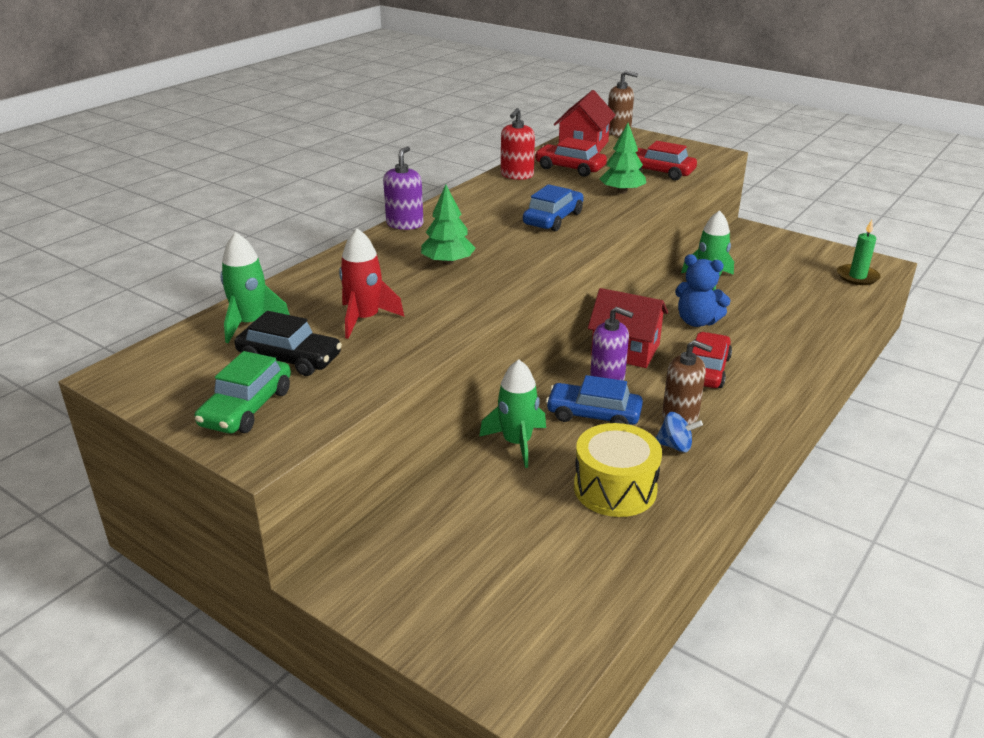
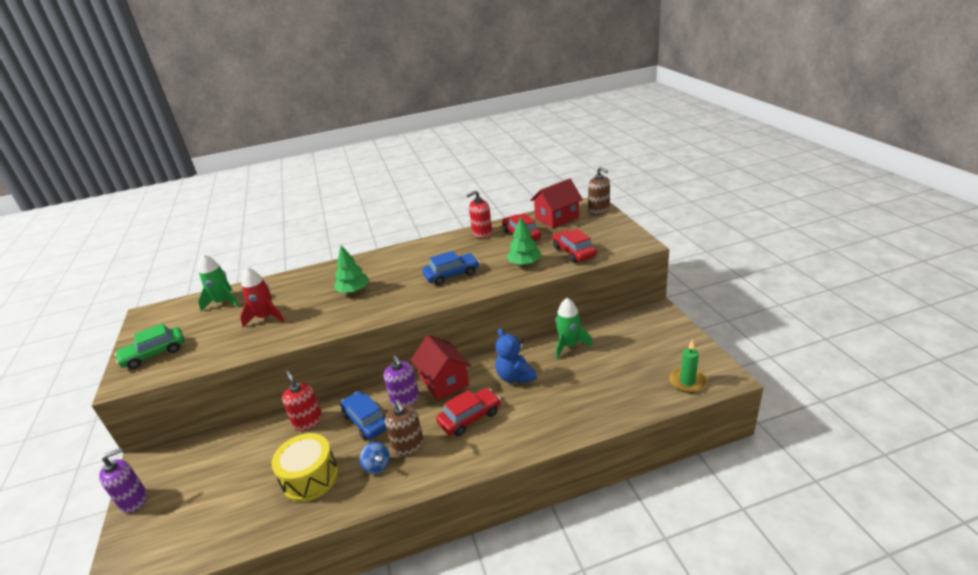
camera: 40 degrees right, 0 degrees up
(289, 358) = (206, 331): black car -> none
(405, 224) = (373, 256): purple soap dispenser -> purple soap dispenser (134, 500)
(516, 443) = (308, 421): green rocket -> red soap dispenser

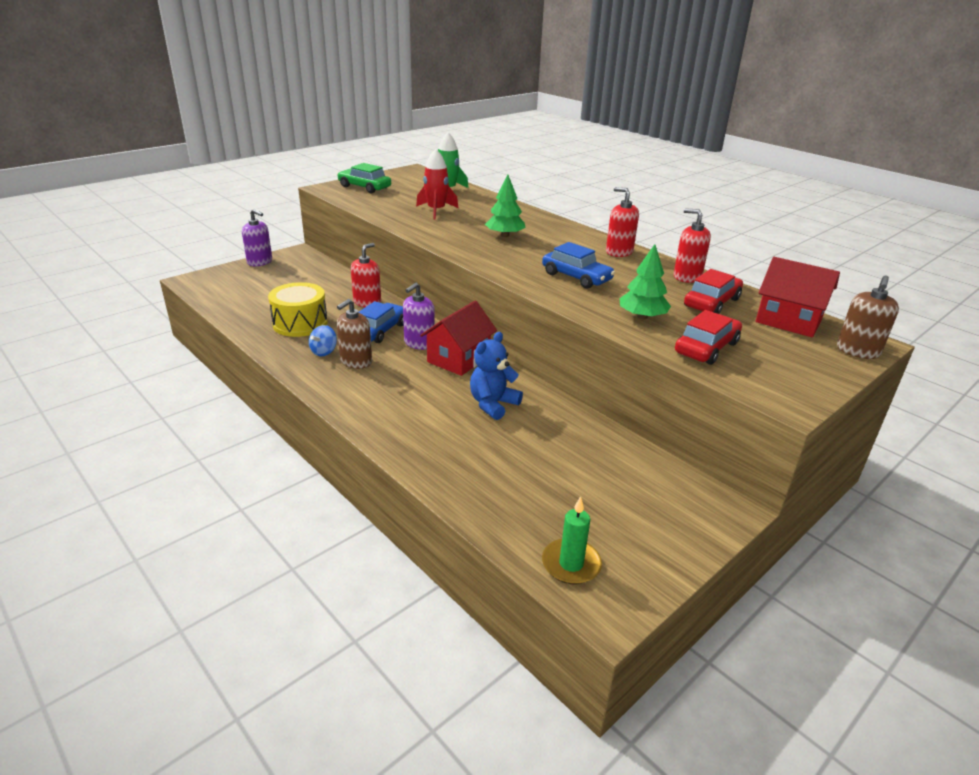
camera: 60 degrees right, 0 degrees up
(426, 248) = (619, 252): none -> red soap dispenser
(470, 417) = (410, 388): red car -> none
(569, 345) = (580, 435): green rocket -> none

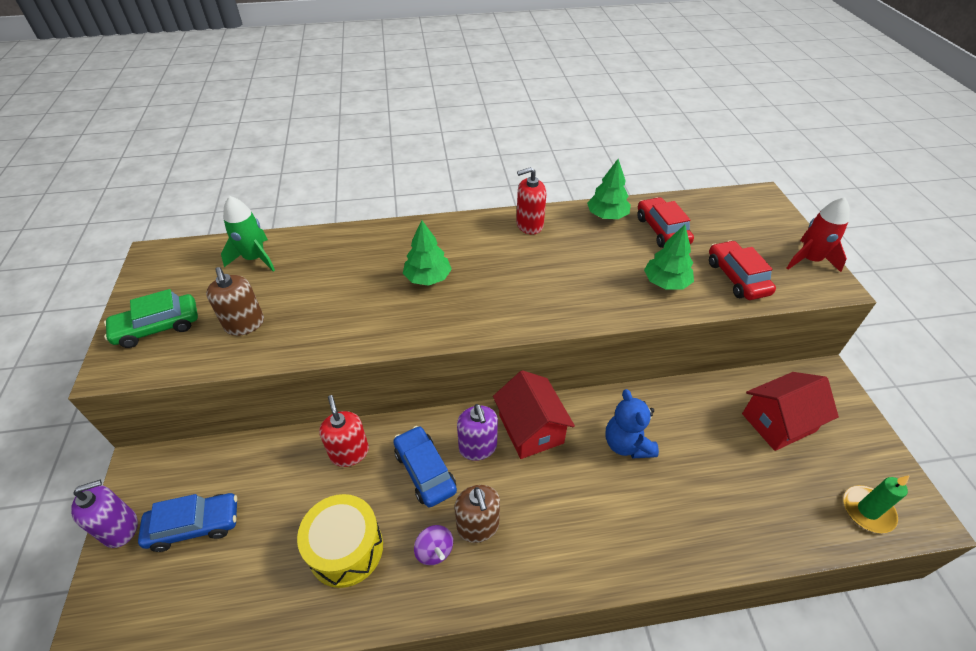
camera: 55 degrees left, 15 degrees up
(324, 352) = (434, 551): blue spinning top -> purple spinning top
(436, 211) = (308, 298): red rocket -> red rocket (809, 260)
(576, 277) = (563, 280): blue car -> blue car (194, 526)
(687, 277) = (607, 216): red soap dispenser -> green tree
(788, 320) = (712, 211): red house -> red house (778, 422)
(857, 351) = (772, 209): brown soap dispenser -> brown soap dispenser (245, 324)

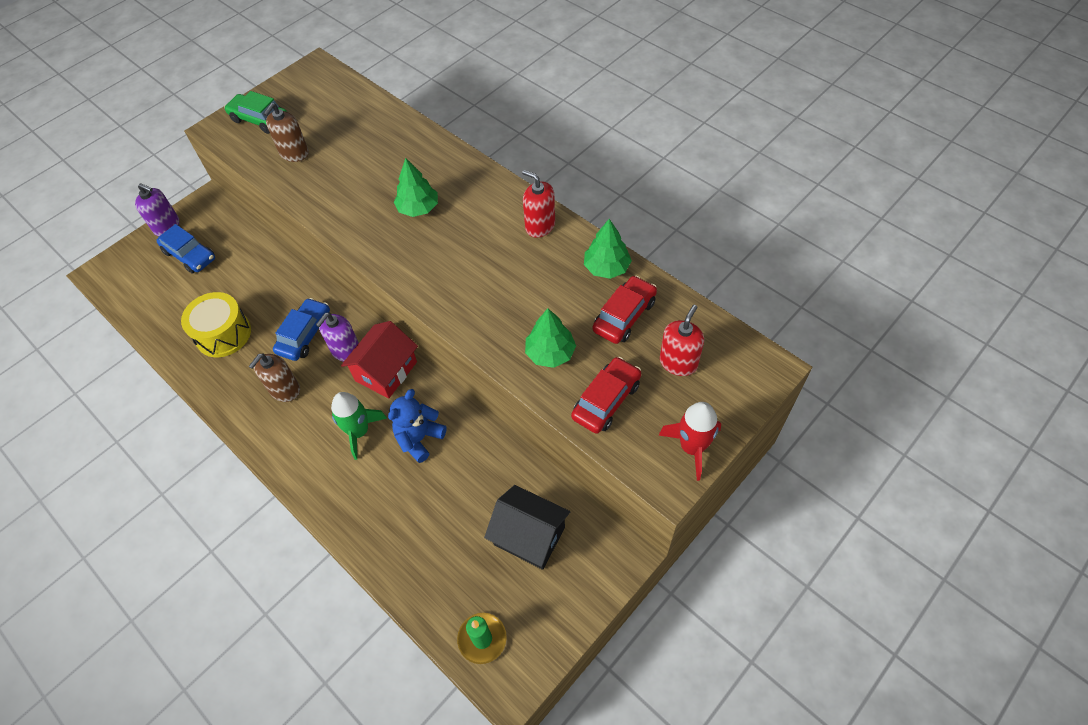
camera: 55 degrees right, 10 degrees up
(255, 258) = (355, 111): green rocket -> green rocket (359, 431)
(349, 453) = (289, 286): red soap dispenser -> red soap dispenser (678, 362)
(434, 551) = (252, 378): purple spinning top -> none
(778, 422) = (529, 536): red house -> black house

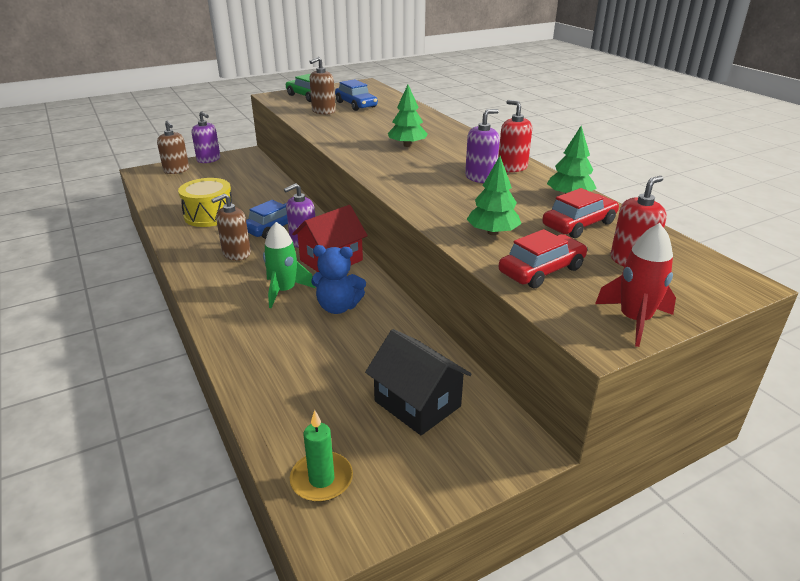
camera: 15 degrees right, 25 degrees down
(139, 259) = (176, 170): none -> brown soap dispenser
(190, 255) = (214, 174): blue car -> blue car (356, 105)
(419, 438) = (338, 307): blue teddy bear -> blue teddy bear turned 135 degrees counterclockwise
(513, 256) = (480, 178): none -> purple soap dispenser

